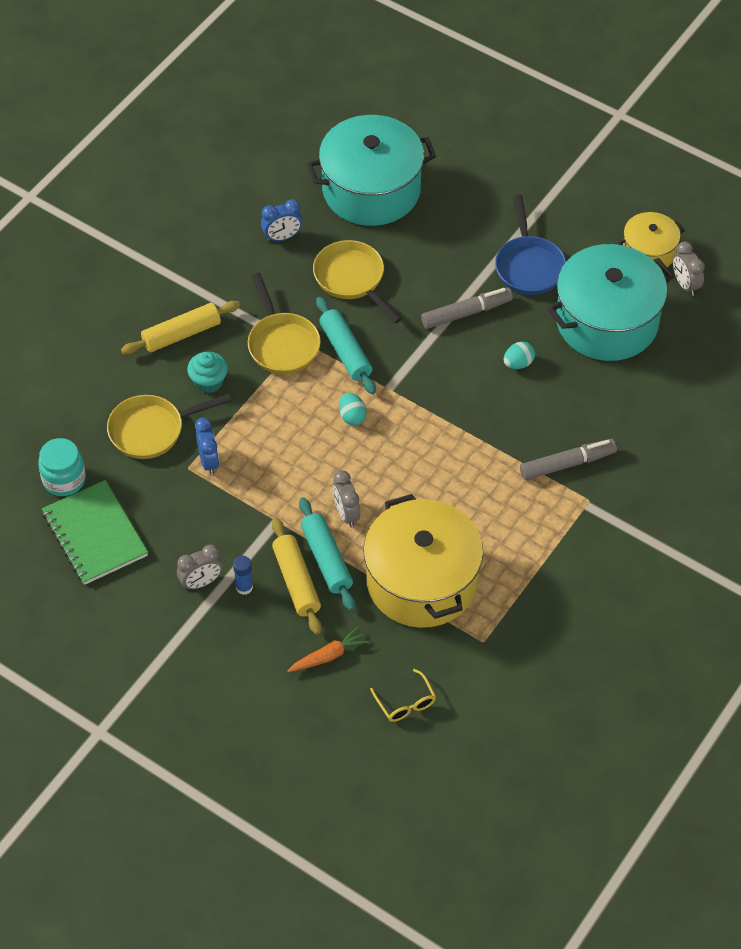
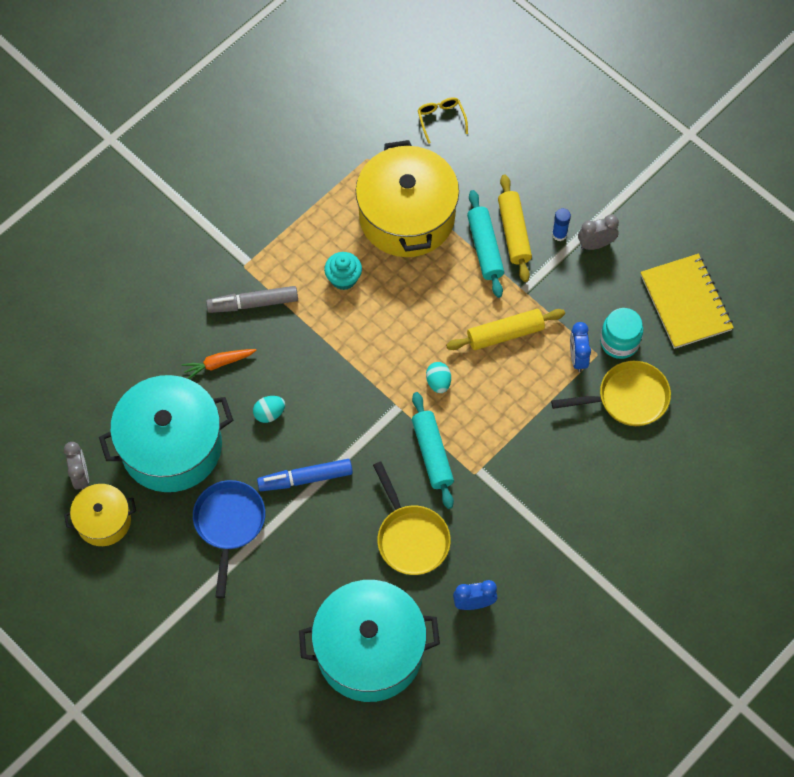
camera: 170 degrees left, 10 degrees up
(64, 480) = (711, 360): turquoise jar -> turquoise jar (619, 342)
(95, 534) = (685, 302): green notebook -> yellow notebook
(181, 334) = (590, 500): yellow rolling pin -> yellow rolling pin (505, 334)
(208, 382) = (569, 442): turquoise cupcake -> turquoise cupcake (343, 278)
(282, 344) = (492, 472): yellow pan -> none
(328, 656) = (497, 166): orange carrot -> orange carrot (218, 364)
(346, 514) = (460, 287): grey clock -> none
(466, 313) = (305, 478): grey marker -> blue marker

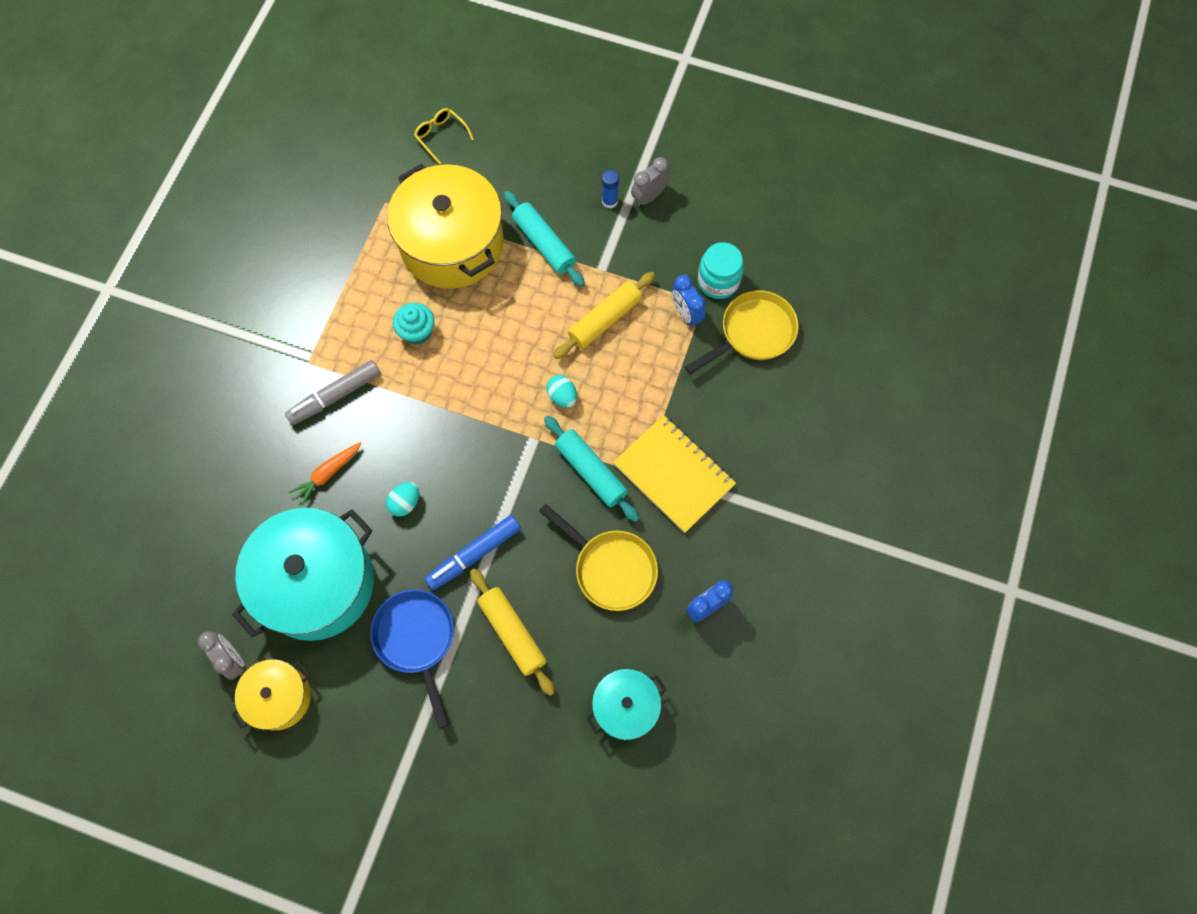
camera: 25 degrees left, 5 degrees up
(369, 650) = (625, 707): turquoise pot -> turquoise pot, size x0.53
(514, 232) = (565, 217): yellow rolling pin -> yellow rolling pin (512, 633)
(685, 302) = (761, 218): yellow notebook -> yellow notebook (673, 475)

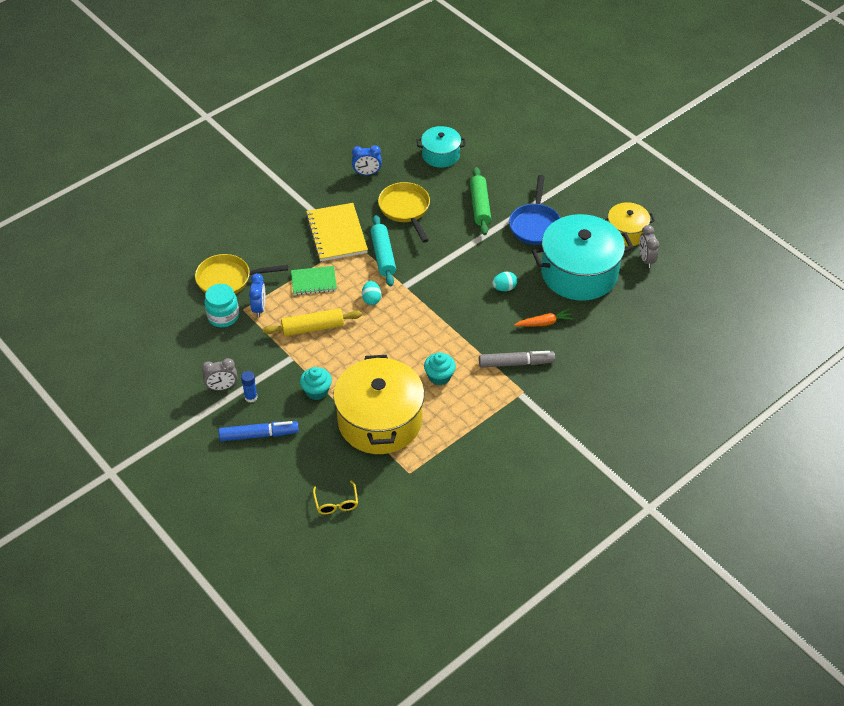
camera: 150 degrees left, 20 degrees down
(474, 554) = (479, 247): blue marker -> blue marker (259, 435)
(512, 633) = (480, 206): yellow rolling pin -> green rolling pin
(544, 244) = (316, 391): turquoise rolling pin -> turquoise cupcake
(649, 385) = (313, 281): none -> green notebook

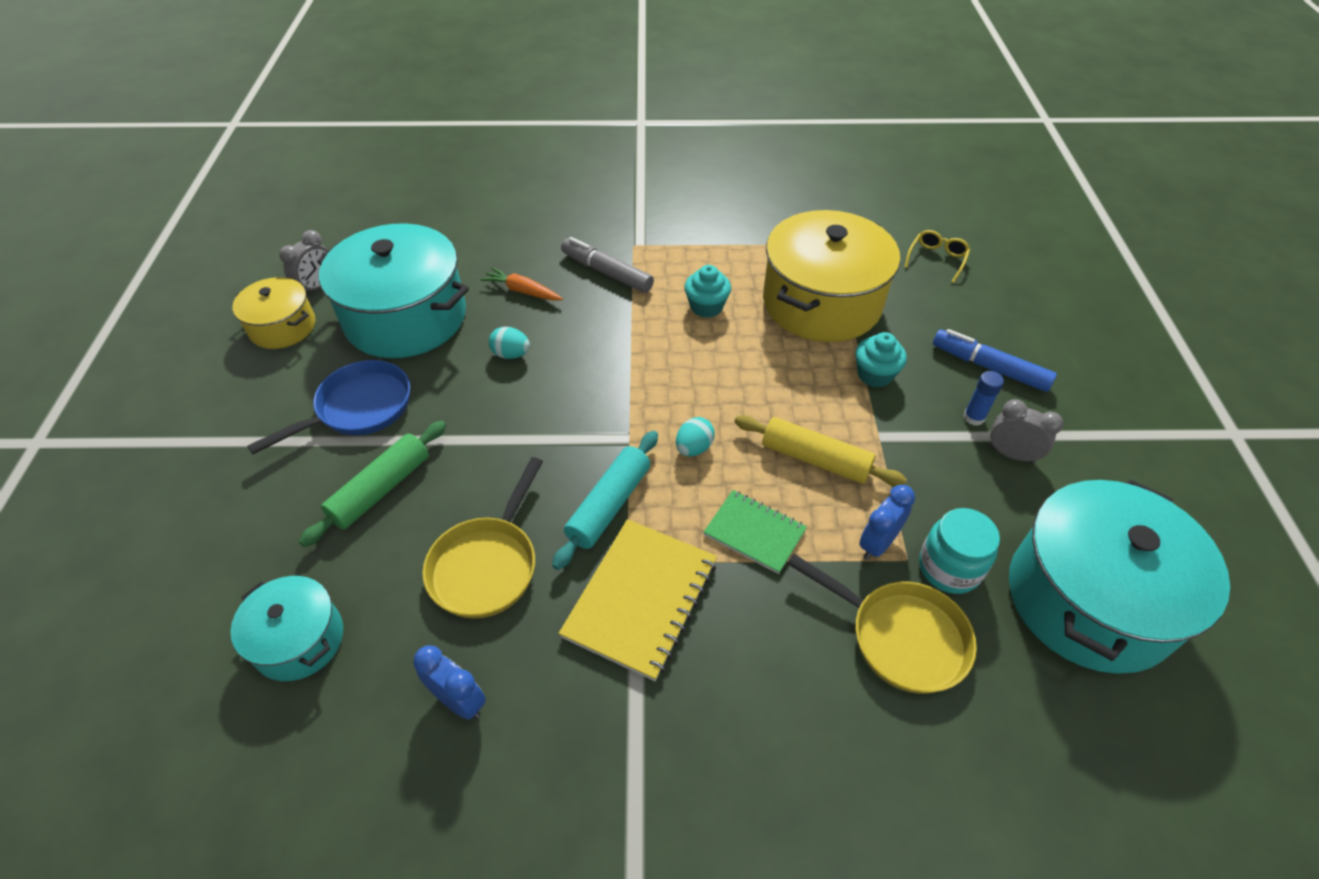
camera: 140 degrees left, 0 degrees up
(158, 338) = (1089, 599): none -> turquoise pot

